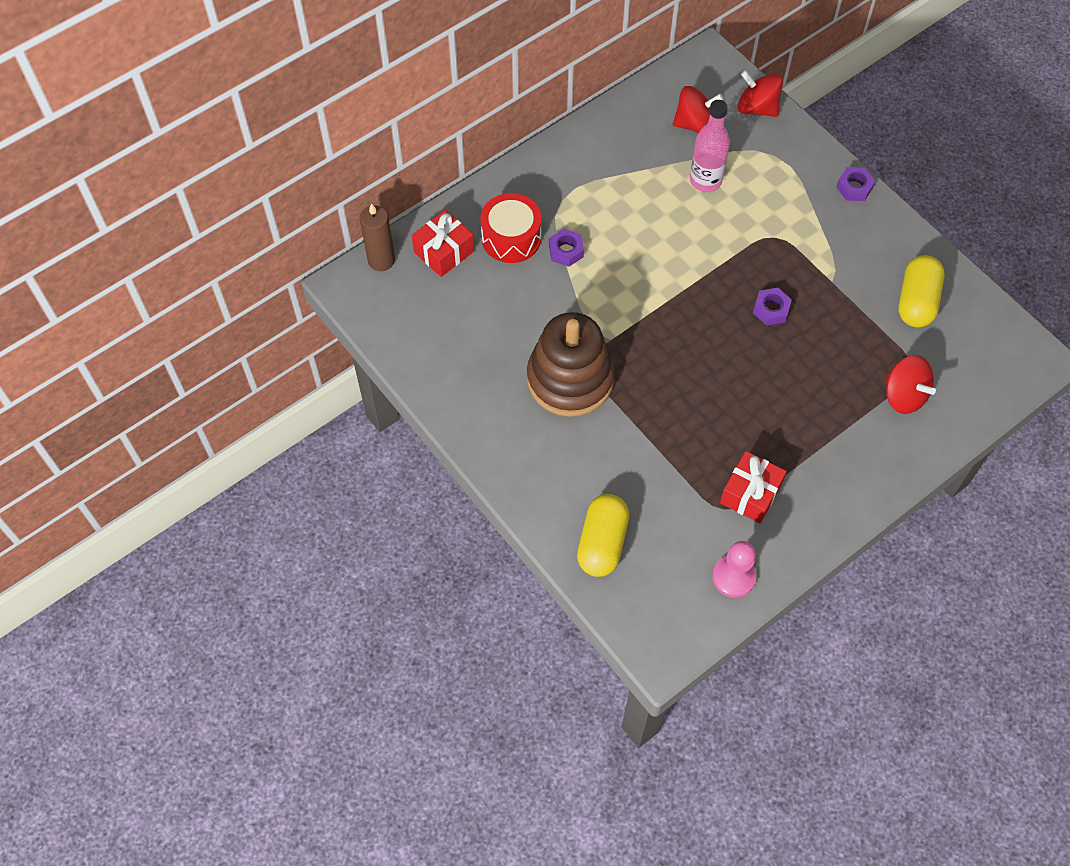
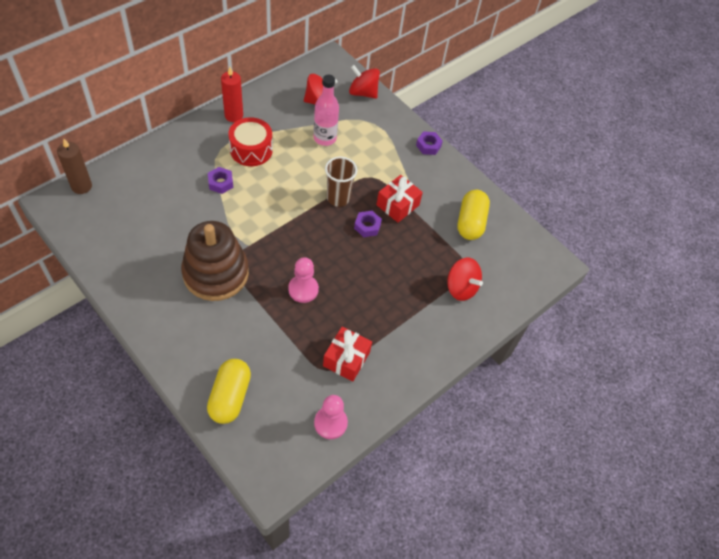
camera: 10 degrees left, 5 degrees down
(444, 252) = (129, 181): red gift -> red gift (397, 205)
(511, 238) = (181, 173): red drum -> red drum (251, 150)
(576, 150) = (234, 115): none -> red candle
(688, 400) = (303, 289): none -> pink pawn
(729, 269) = (338, 198): none -> brown cup

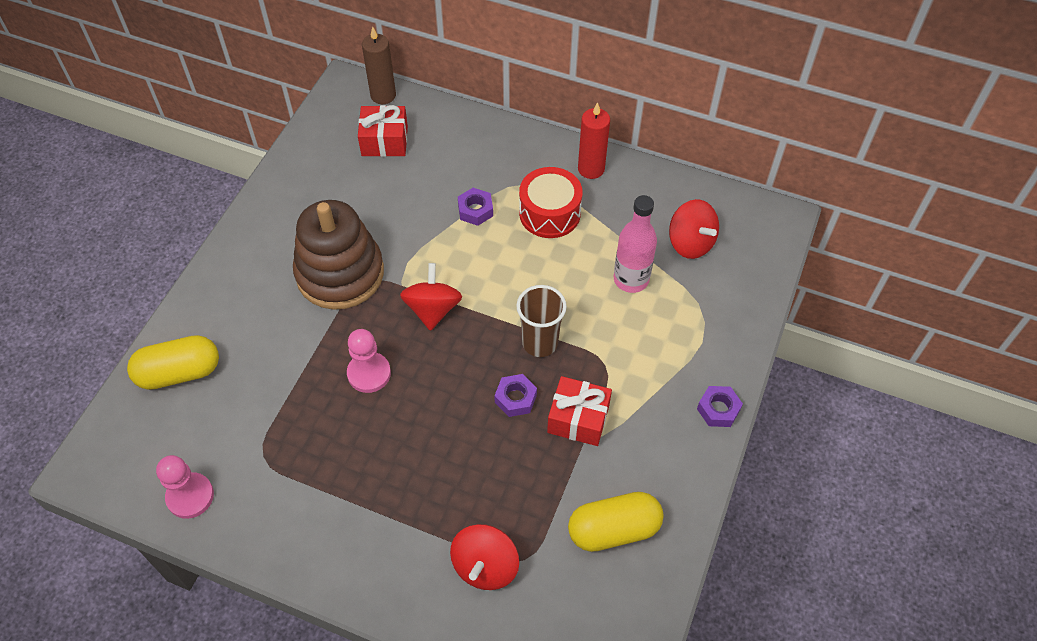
camera: 70 degrees right, 0 degrees up
(346, 359) = (290, 471): red gift -> red gift (384, 141)
(363, 92) = (751, 283): red spinning top -> red spinning top (433, 309)

